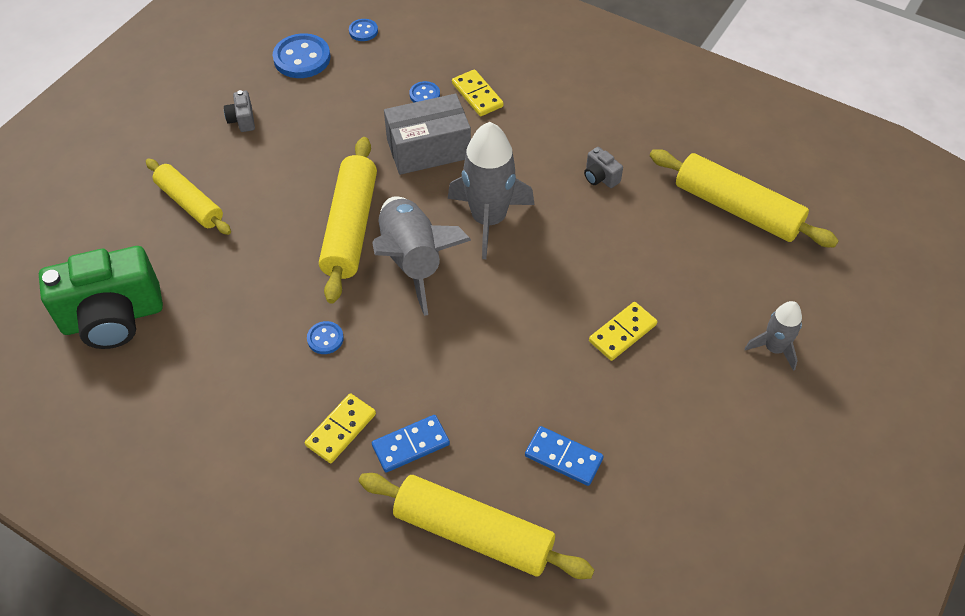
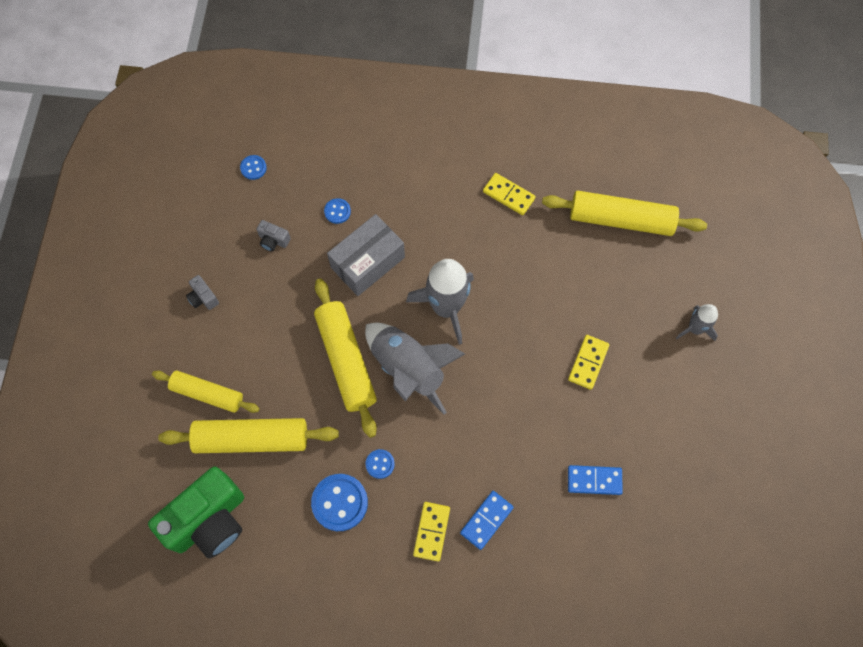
camera: 25 degrees left, 15 degrees up
(302, 58) = (217, 216): blue button -> blue button (340, 502)
(473, 533) = (562, 566): yellow rolling pin -> yellow rolling pin (251, 439)
(477, 95) = (379, 194): yellow domino -> yellow domino (508, 195)
(600, 177) = (510, 233): grey camera -> grey camera (273, 240)

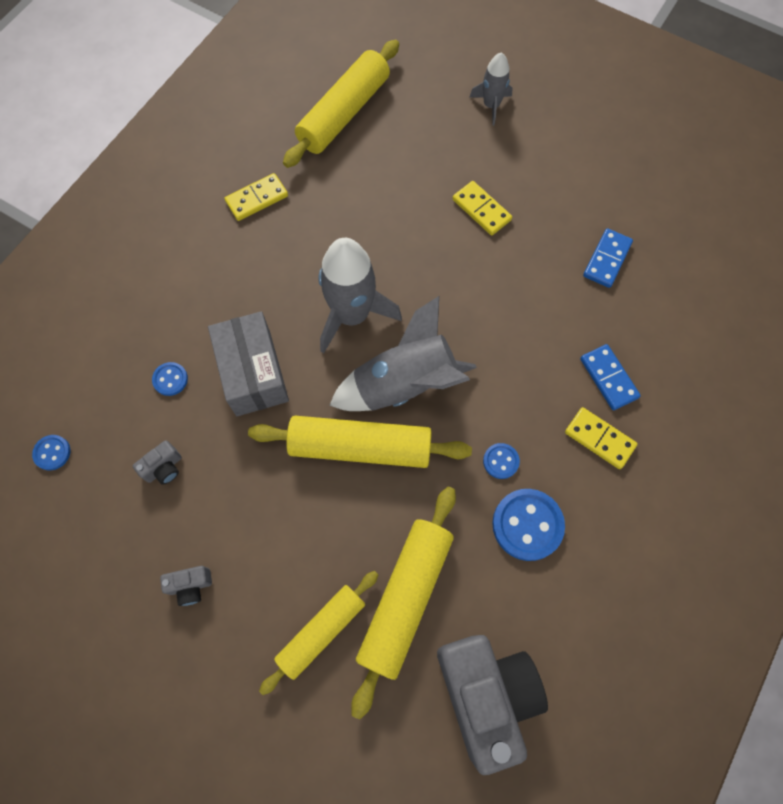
camera: 65 degrees left, 0 degrees up
(209, 520) = (486, 694): green camera -> grey camera

